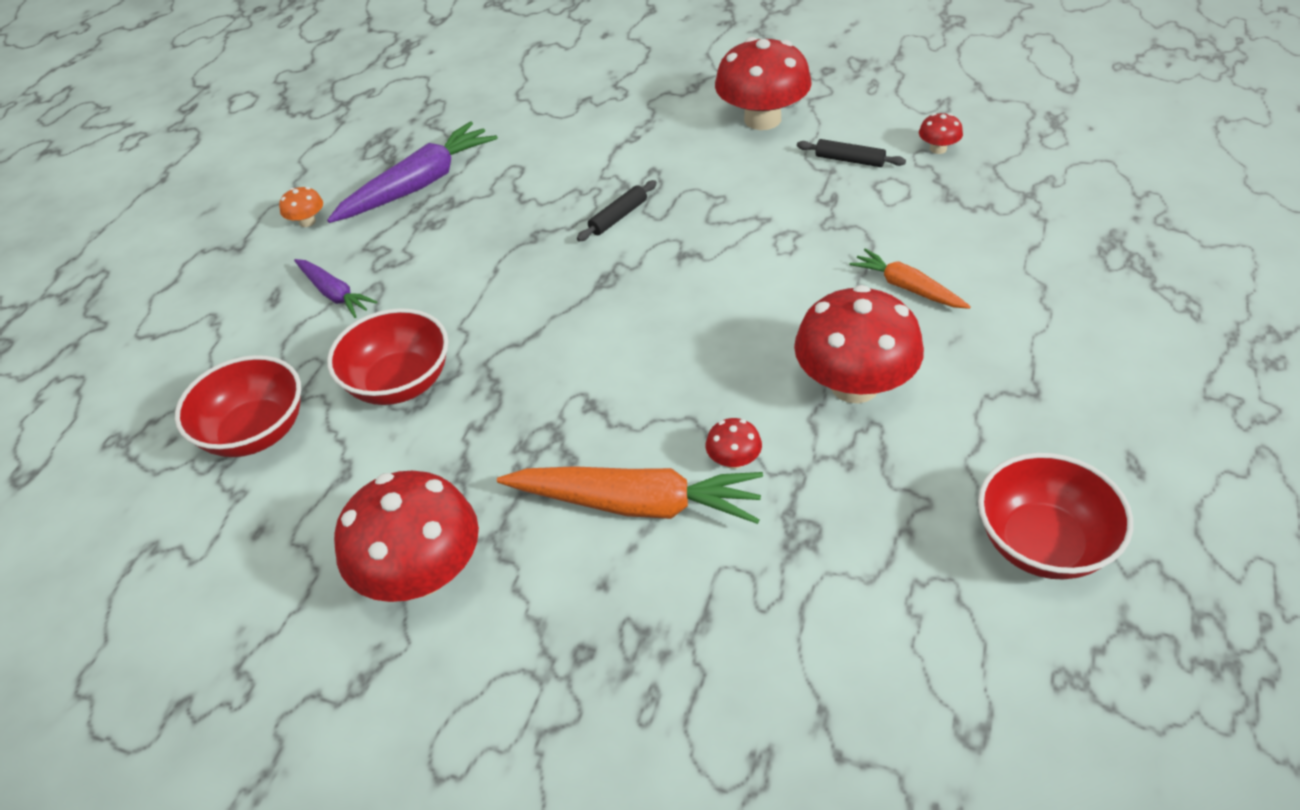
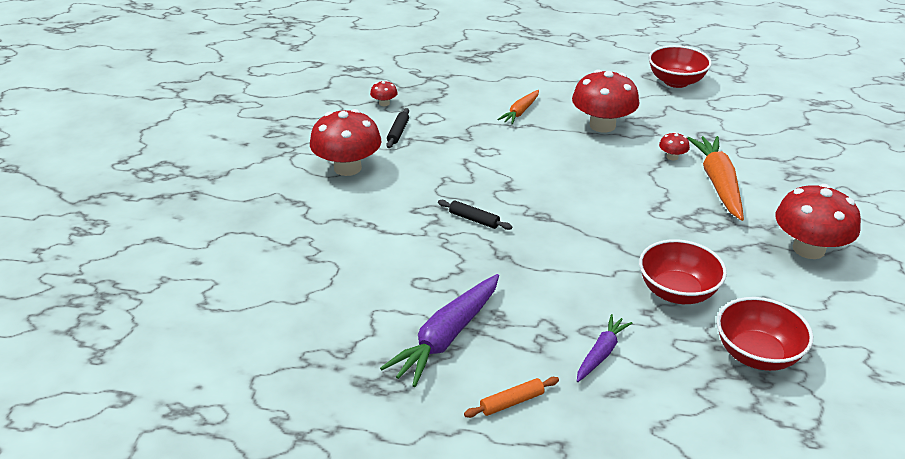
camera: 105 degrees left, 10 degrees down
(307, 221) = (512, 402): orange mushroom -> orange rolling pin
(418, 185) = (447, 337): purple carrot -> purple carrot turned 90 degrees counterclockwise

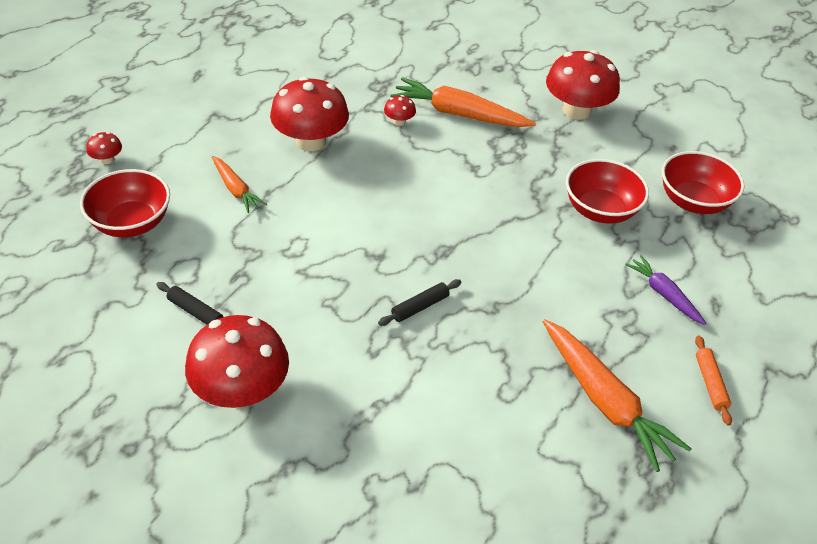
camera: 70 degrees left, 10 degrees up
(384, 103) = (113, 302): red mushroom -> red mushroom (107, 159)
(447, 337) = (604, 400): purple carrot -> orange carrot
(676, 81) = (269, 58): red bowl -> red bowl (131, 223)

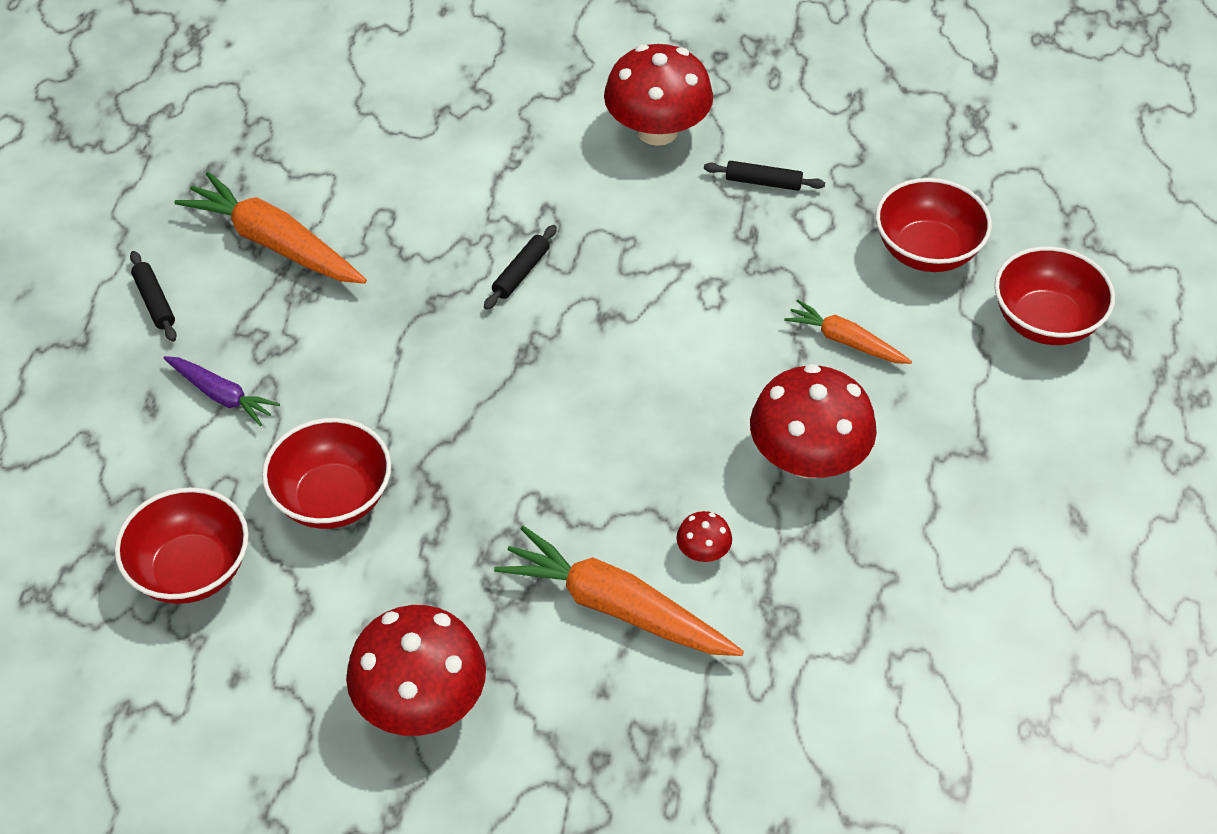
camera: 160 degrees right, 5 degrees up
(107, 159) = (1045, 321): red mushroom -> red bowl
(459, 114) = (616, 607): orange carrot -> orange carrot turned 150 degrees counterclockwise
(710, 383) = (155, 302): orange rolling pin -> black rolling pin

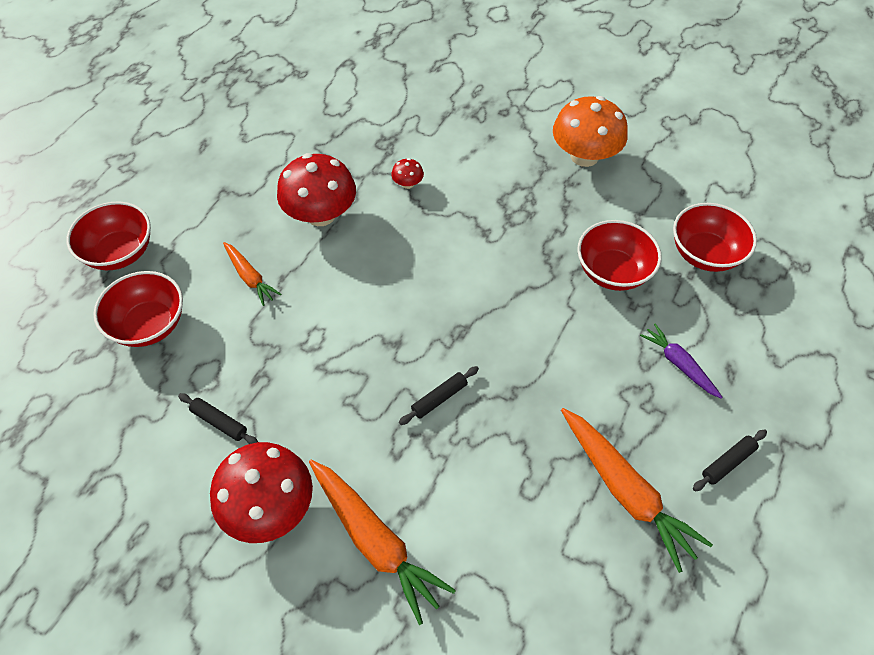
camera: 160 degrees left, 5 degrees up
(155, 302) = (727, 462): black rolling pin -> black rolling pin turned 60 degrees clockwise
(421, 702) = (584, 156): red mushroom -> orange mushroom
(616, 607) = (467, 170): orange carrot -> orange carrot (375, 540)

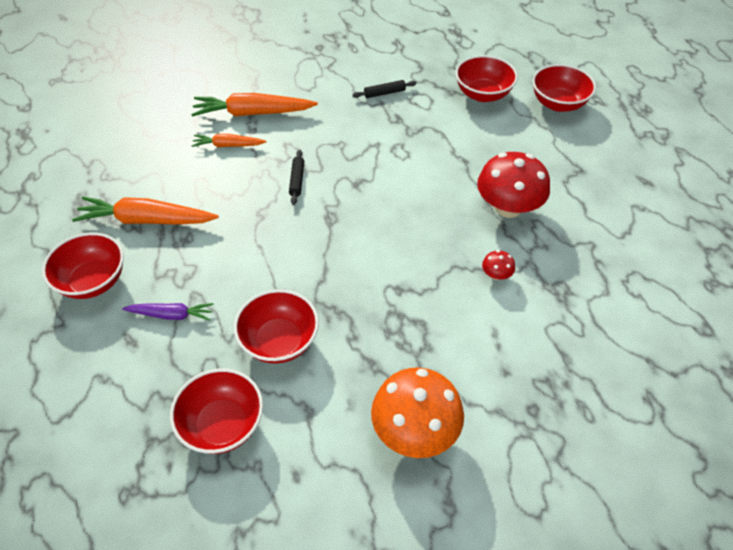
camera: 130 degrees right, 5 degrees down
(250, 277) = (480, 147): orange carrot -> orange carrot (228, 145)
(269, 507) = (315, 89): red mushroom -> none
(727, 462) = (93, 281): black rolling pin -> red bowl

